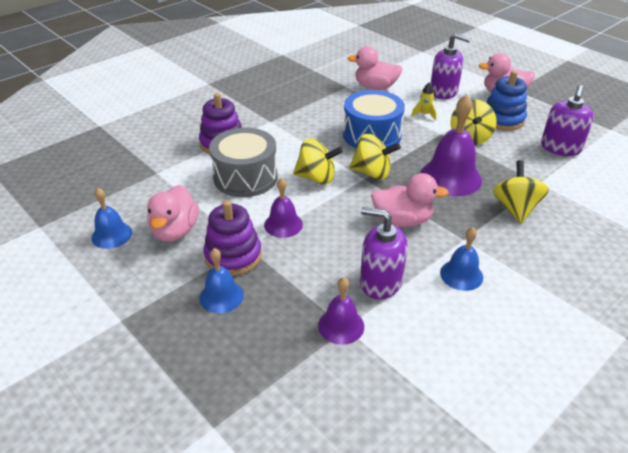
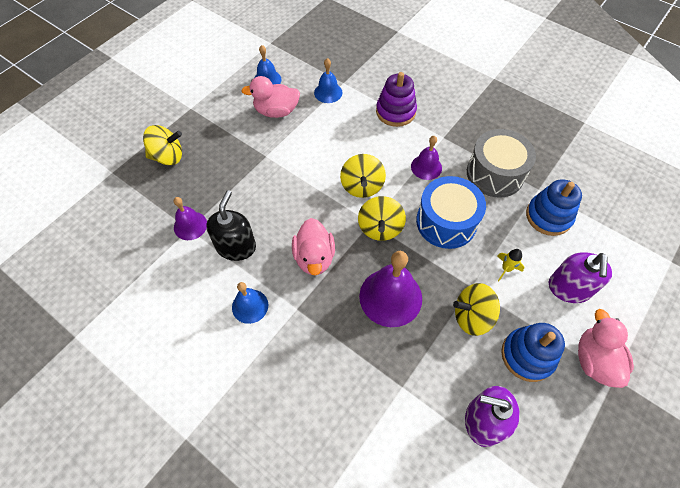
camera: 80 degrees right, 20 degrees up
(221, 296) = (214, 152): blue bell -> blue bell (328, 92)
(233, 256) = (254, 150): purple stacking toy -> none
(245, 177) = (350, 137): grey drum -> grey drum (495, 173)
(283, 224) = (294, 173): purple bell -> purple bell (426, 167)
(375, 87) = (548, 216): pink duck -> blue stacking toy
(380, 282) = (236, 246): purple soap dispenser -> black soap dispenser
(515, 208) = (351, 358): yellow spinning top -> yellow spinning top (168, 156)

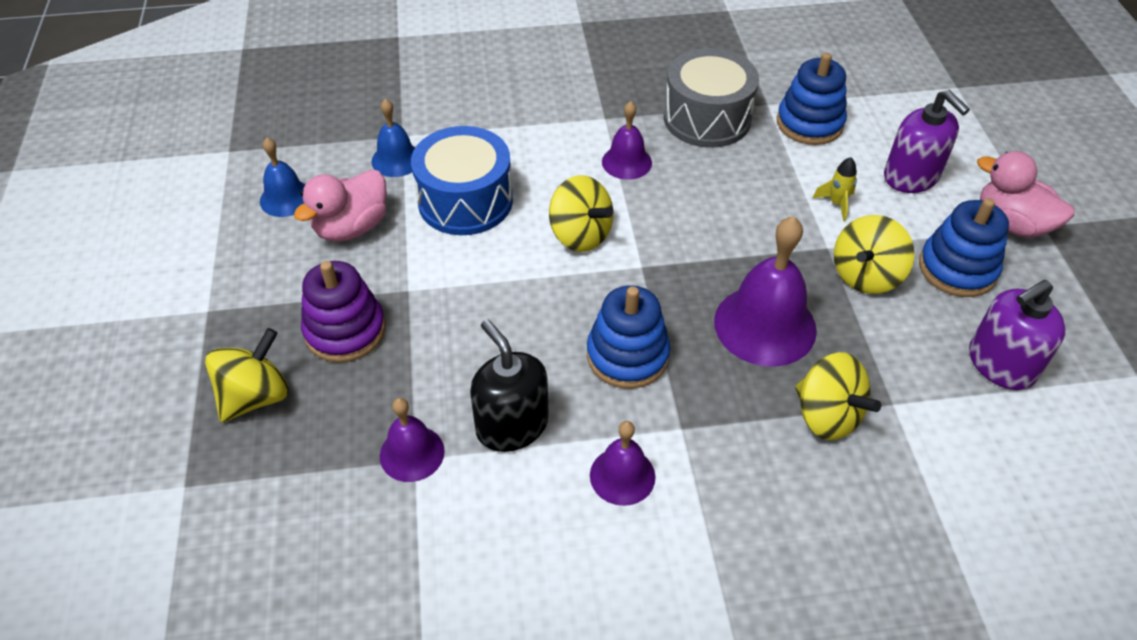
camera: 45 degrees left, 10 degrees down
(250, 306) = (622, 476): blue bell -> purple bell
(314, 257) = (627, 355): pink duck -> blue stacking toy
(380, 228) = (660, 263): yellow spinning top -> yellow spinning top (827, 415)
(395, 112) = (513, 126): purple stacking toy -> purple stacking toy (345, 330)
(446, 222) = (721, 203): blue drum -> blue drum (465, 201)

